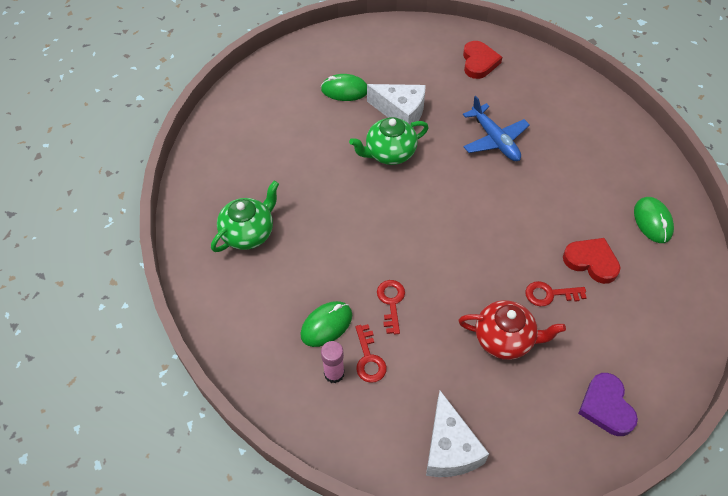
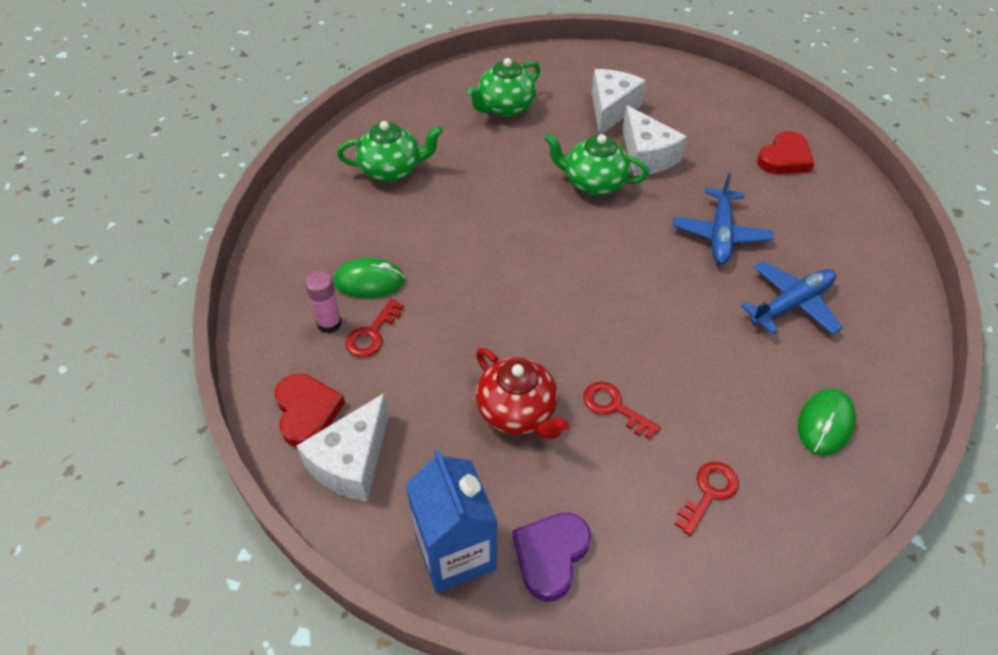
camera: 40 degrees right, 5 degrees down
(273, 132) = (505, 107): none -> green teapot
(344, 90) = (611, 109): green mouse -> white cheese
(391, 302) = (446, 303): red key -> red key (708, 493)
(561, 449) = (455, 553): none -> blue carton
(572, 160) = (791, 304): none -> blue plane
(591, 261) = (699, 411): red heart -> red heart (307, 412)

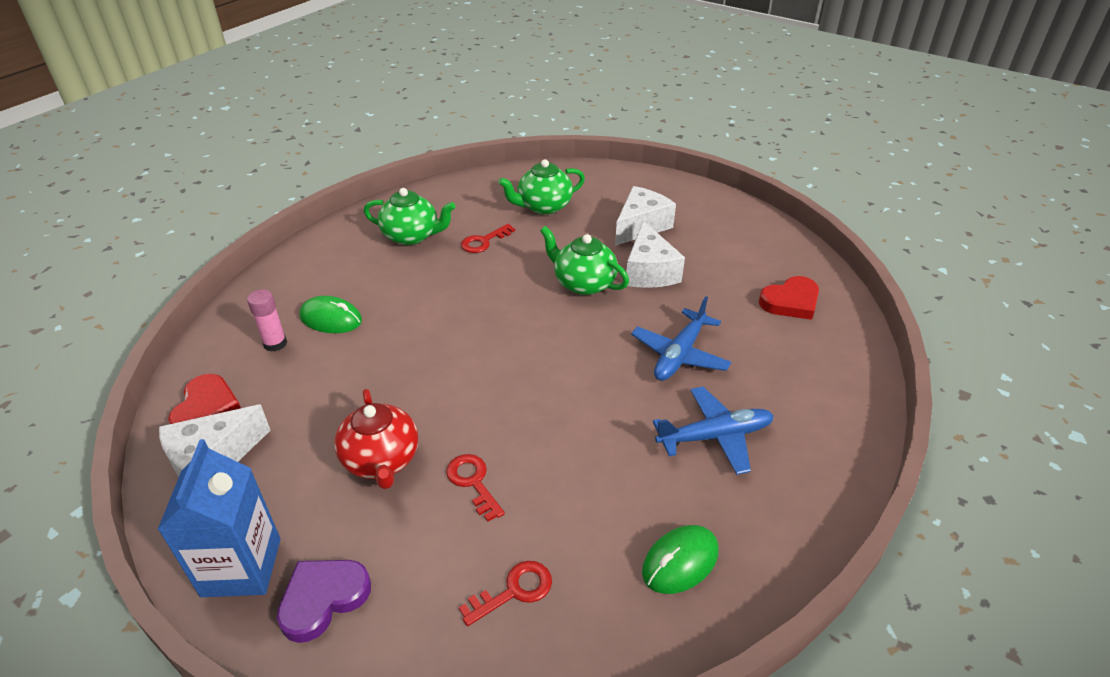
camera: 20 degrees right, 10 degrees down
(372, 333) = (304, 361): red key -> red key (484, 241)

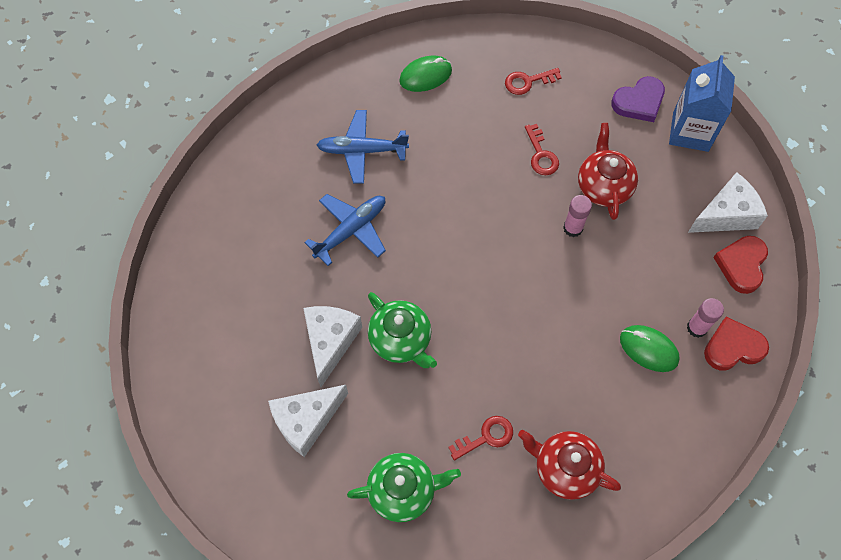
camera: 165 degrees left, 25 degrees up
(412, 236) = (565, 468): green teapot -> red teapot
(420, 406) = (573, 228): none -> pink glue stick
(790, 302) = (221, 267): red heart -> red heart (733, 347)

